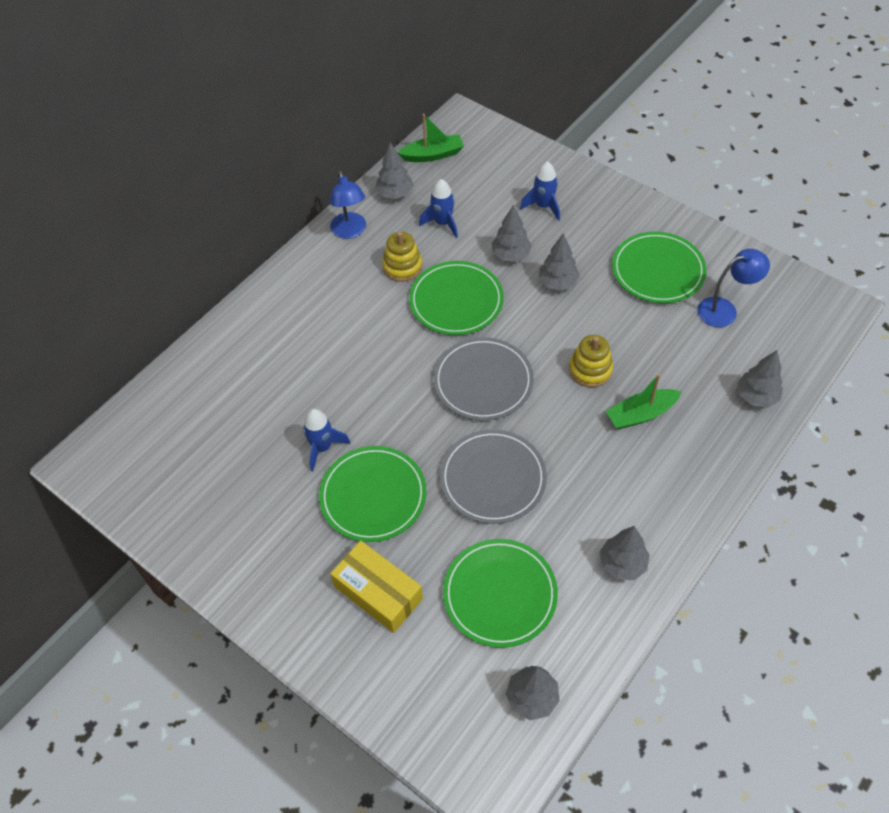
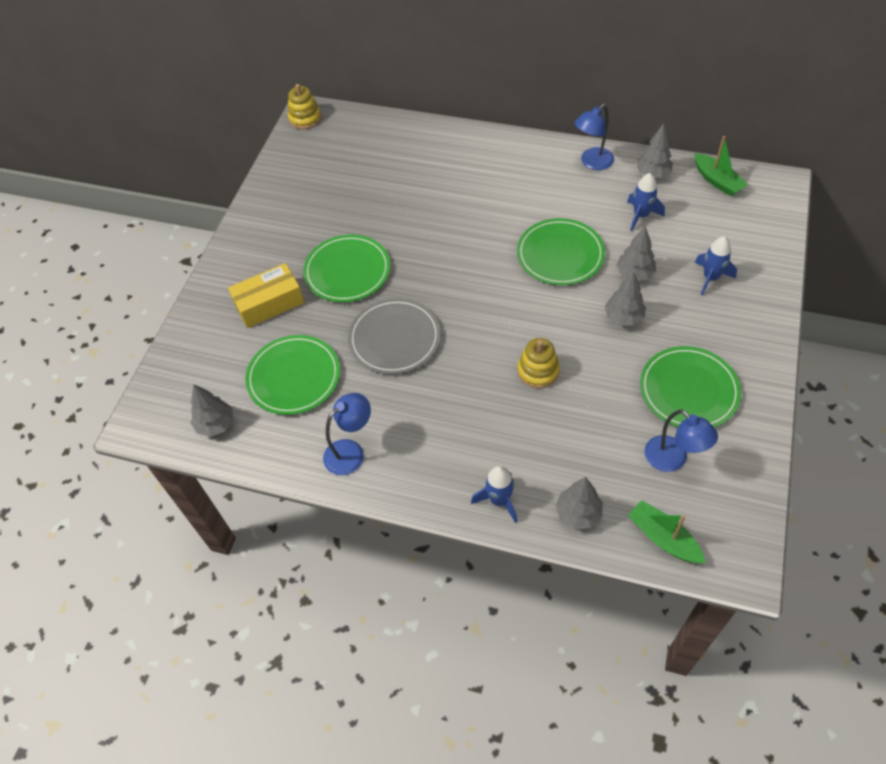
camera: 70 degrees right, 0 degrees up
(322, 447) = (376, 227): blue rocket -> blue rocket (499, 500)
(378, 592) = (269, 303): yellow box -> yellow box turned 45 degrees clockwise
(402, 266) = (575, 208): yellow stacking toy -> yellow stacking toy (305, 118)
(483, 381) = (486, 300): grey plate -> none
(622, 564) = (351, 452): grey tree -> blue lamp
(640, 414) = (509, 423): green boat -> green boat (663, 538)

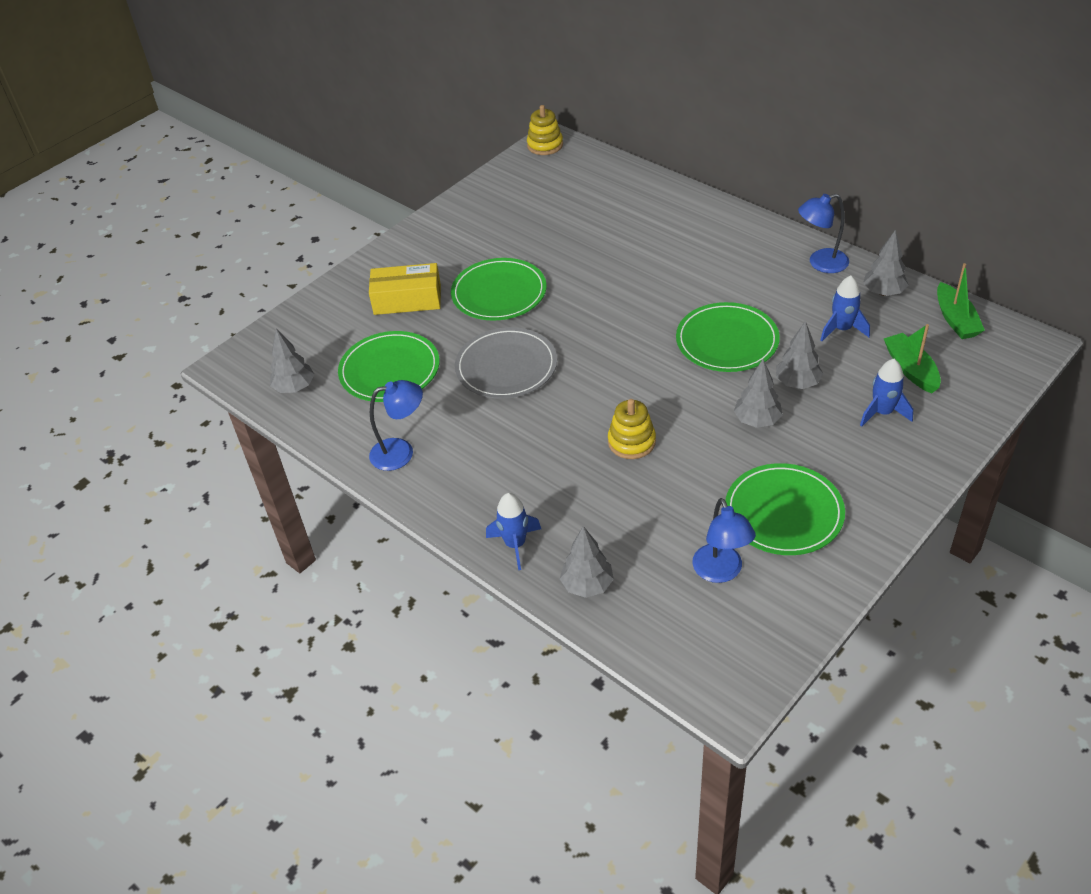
camera: 25 degrees right, 10 degrees down
(663, 538) = (662, 640): green boat -> green boat (911, 369)

